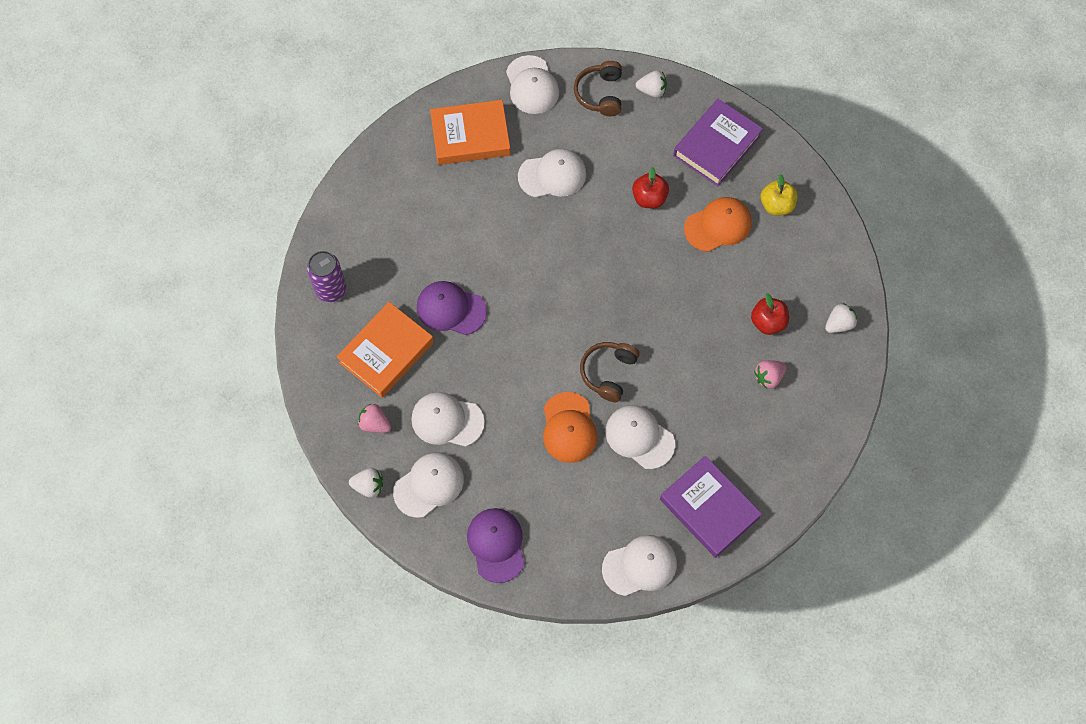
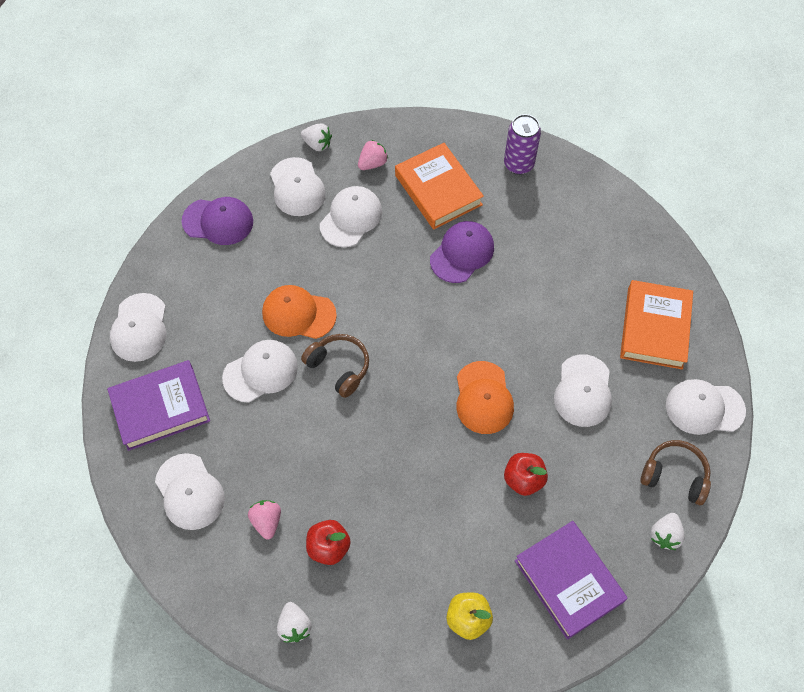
camera: 110 degrees right, 5 degrees down
(368, 486) = (317, 144): white strawberry -> white strawberry turned 90 degrees counterclockwise
(718, 225) = (464, 541): orange cap -> orange cap (483, 398)
(772, 449) = (189, 492): none -> white cap

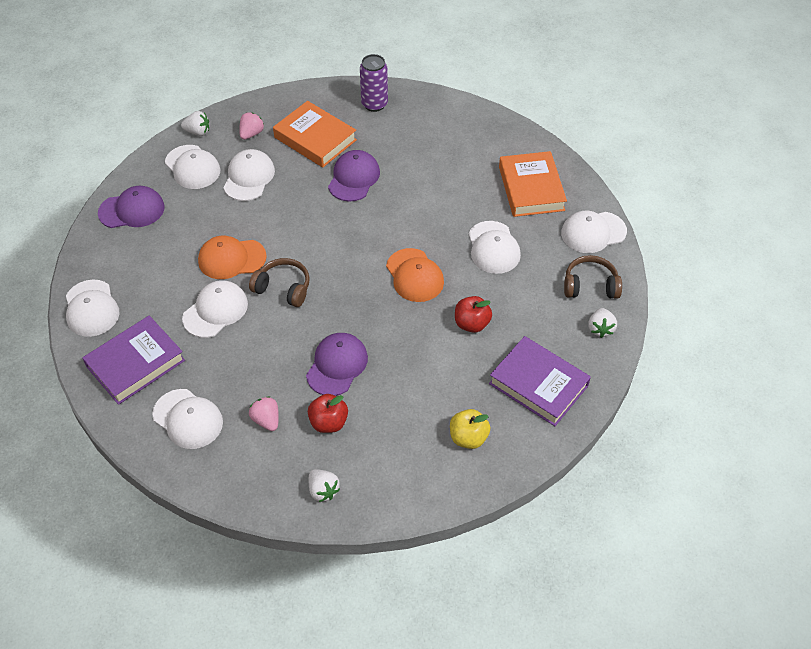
camera: 20 degrees left, 10 degrees down
(361, 481) = (337, 365): none -> purple cap

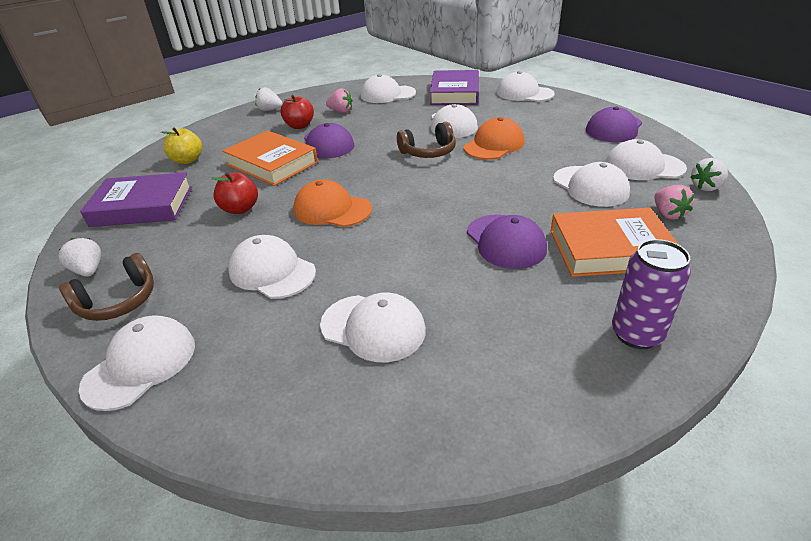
camera: 140 degrees right, 15 degrees down
(474, 179) = (373, 328): none -> white cap
(531, 188) = (279, 367): orange book -> orange book (272, 163)

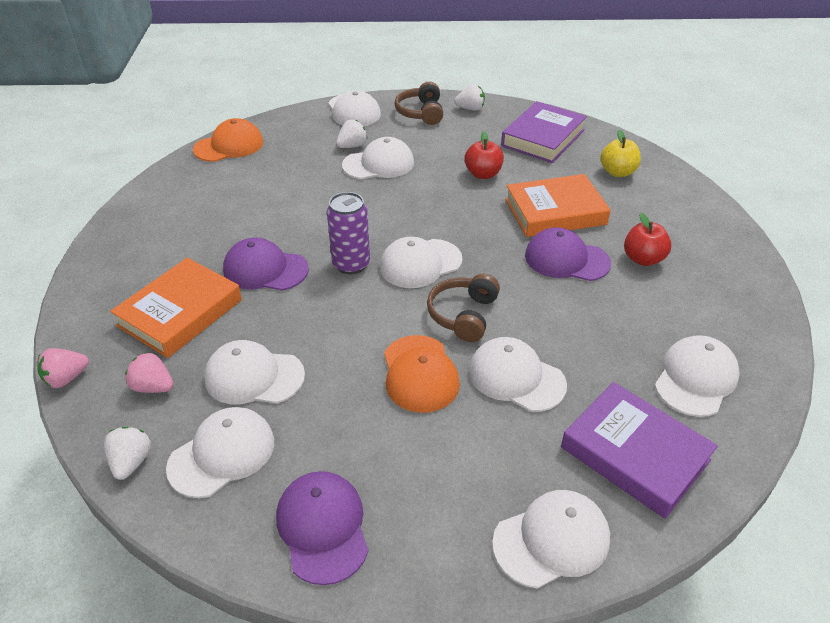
camera: 125 degrees right, 5 degrees up
(270, 110) = (725, 256): white strawberry -> white strawberry (352, 146)
(332, 209) = (425, 212): orange cap -> orange cap (229, 146)
(341, 111) = (663, 307): pink strawberry -> pink strawberry (66, 378)
(373, 328) = (275, 178): white cap -> white cap (420, 263)
(636, 334) = (121, 261): purple can -> purple can (351, 264)

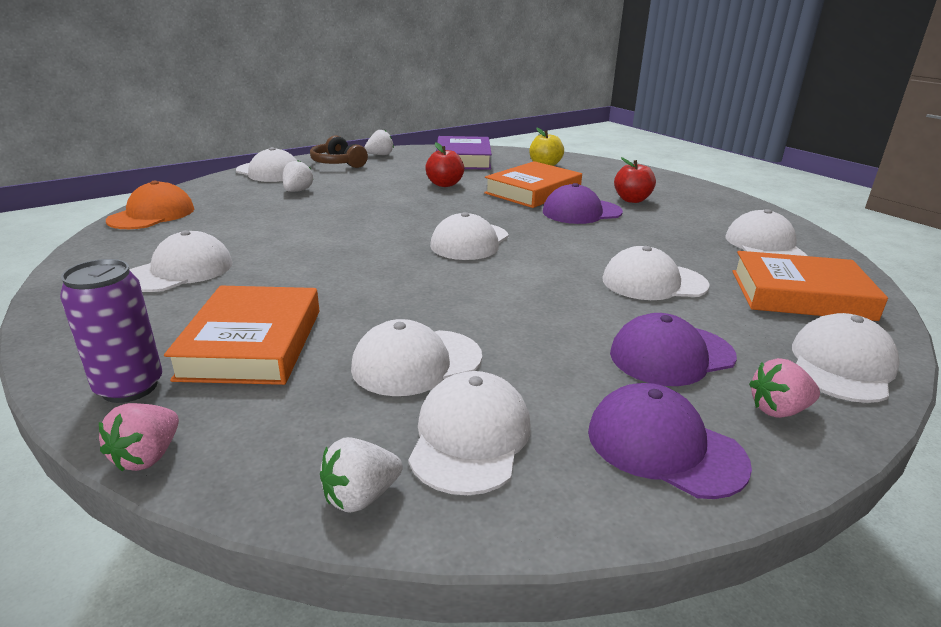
camera: 35 degrees left, 15 degrees down
(131, 462) = (361, 496): white strawberry -> white strawberry turned 90 degrees counterclockwise
(153, 387) = (298, 415): pink strawberry -> pink strawberry (778, 410)
(265, 269) = (316, 284): purple cap -> purple cap (671, 355)
(351, 264) = (405, 258): purple can -> purple can (130, 387)
(378, 164) = (340, 196): white cap -> white cap (180, 271)
(420, 374) = (576, 305): orange cap -> none
(463, 315) = (554, 260): brown headphones -> none
(634, 453) = (800, 295): purple book -> orange book

